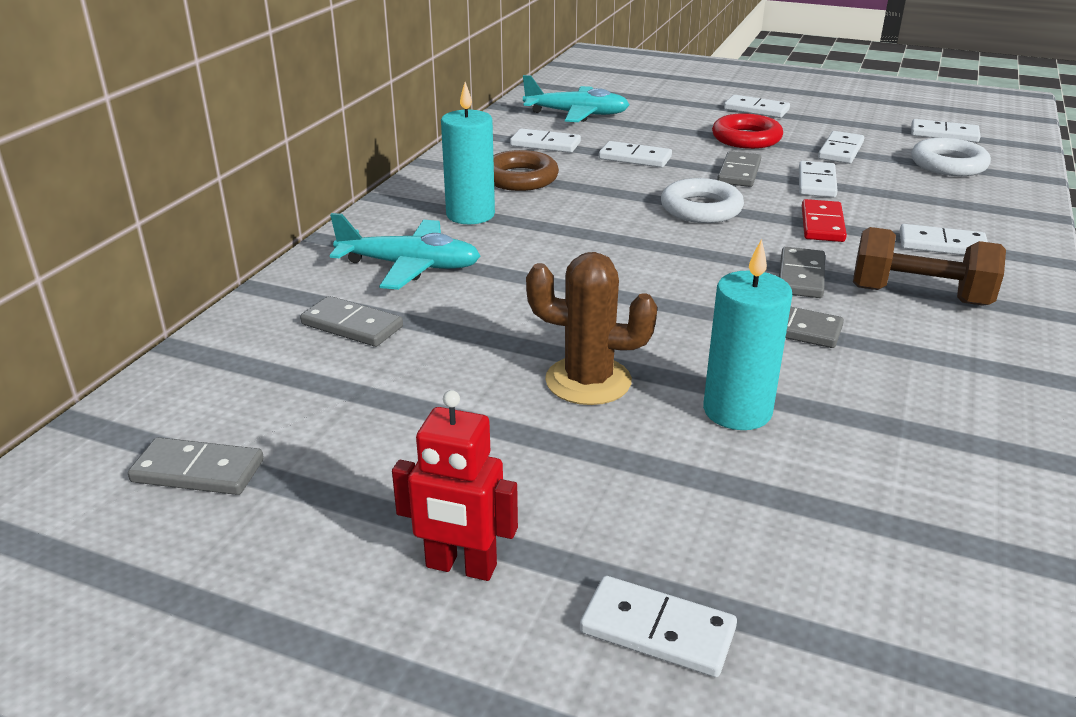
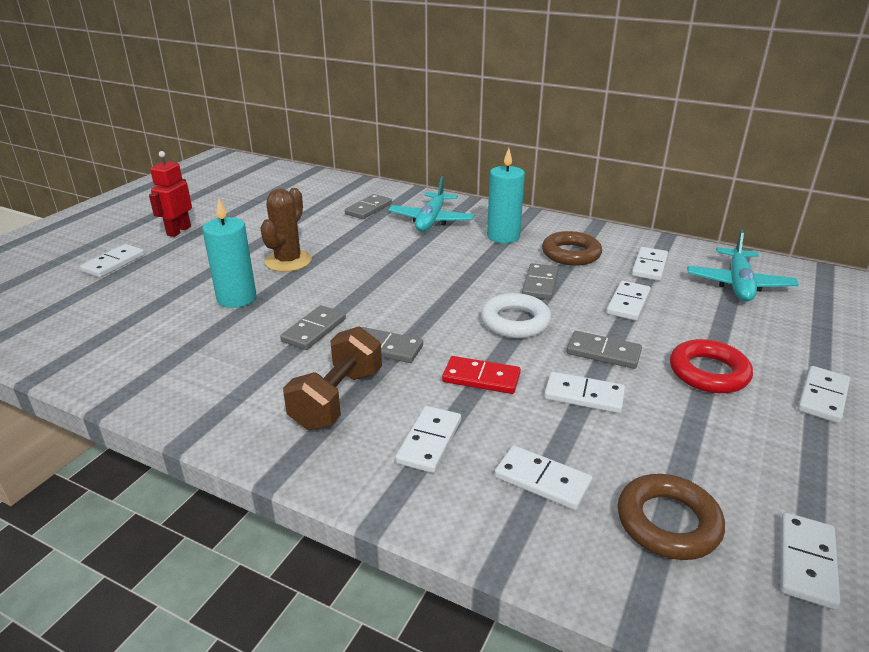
camera: 95 degrees right, 0 degrees up
(198, 471) = (269, 189): grey domino -> grey domino (540, 284)
(840, 151) = (691, 435): white domino -> white domino (542, 480)
(948, 164) = (668, 522): white ring -> brown ring

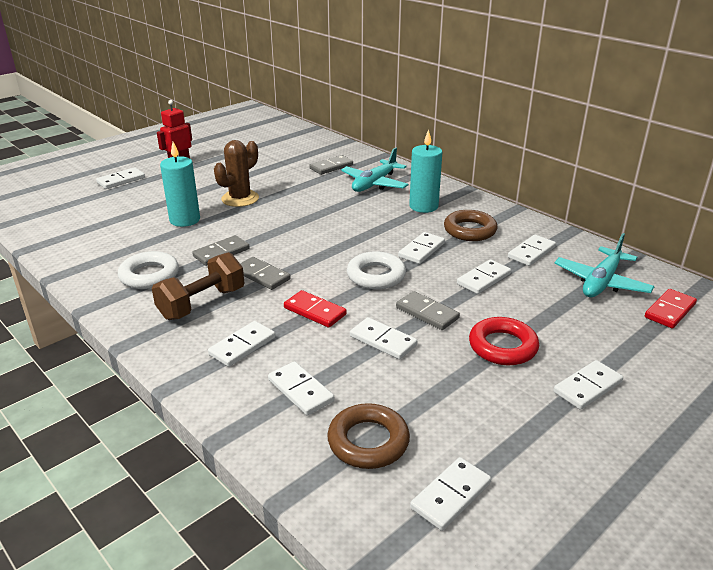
camera: 20 degrees right, 0 degrees up
(240, 377) = (149, 275): none -> white ring
(540, 284) = (421, 250): grey domino -> white domino
(821, 300) = (669, 311): none -> red domino

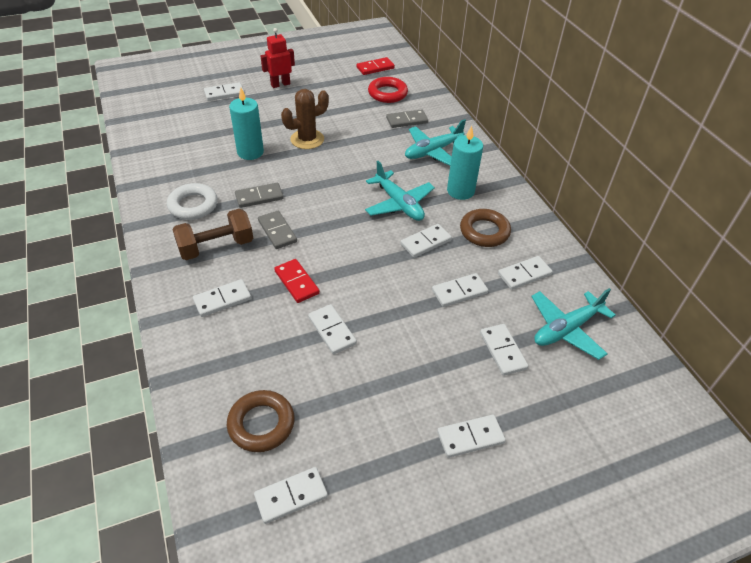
camera: 20 degrees right, 15 degrees up
(300, 390) = (240, 358): white domino -> white domino (503, 351)
(372, 227) = (399, 204): none -> turquoise plane
(376, 275) = (369, 259): white ring -> none
(427, 313) = (386, 313): grey domino -> none
(502, 346) = (426, 370): red ring -> red ring (387, 93)
(669, 311) = (608, 383): red domino -> red domino (375, 68)

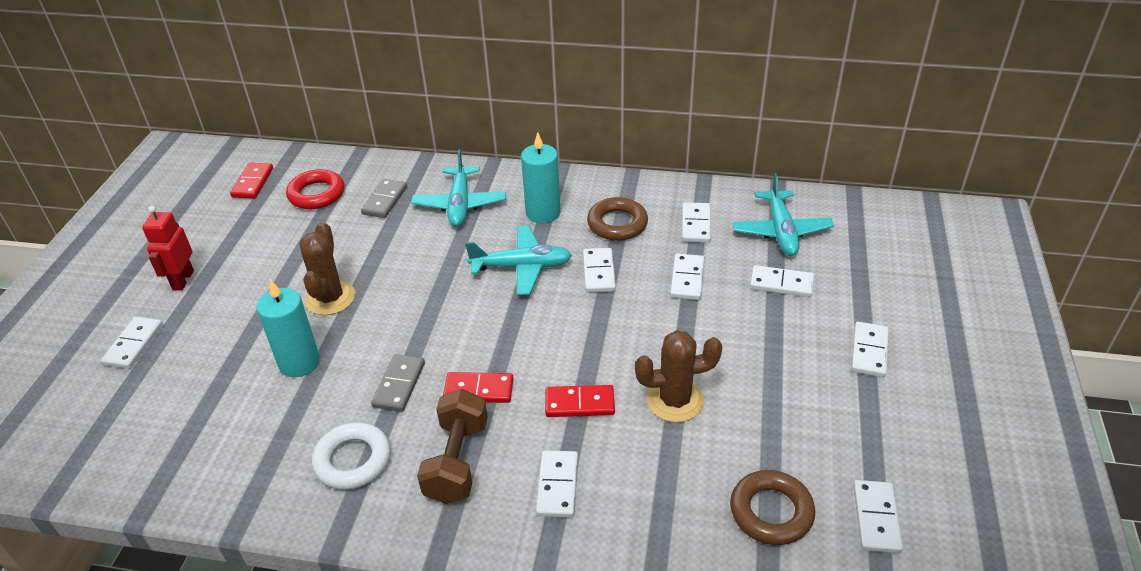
camera: 55 degrees left, 5 degrees down
(277, 231) = (478, 390): grey domino -> red domino
(332, 330) = (675, 400): white domino -> brown cactus

